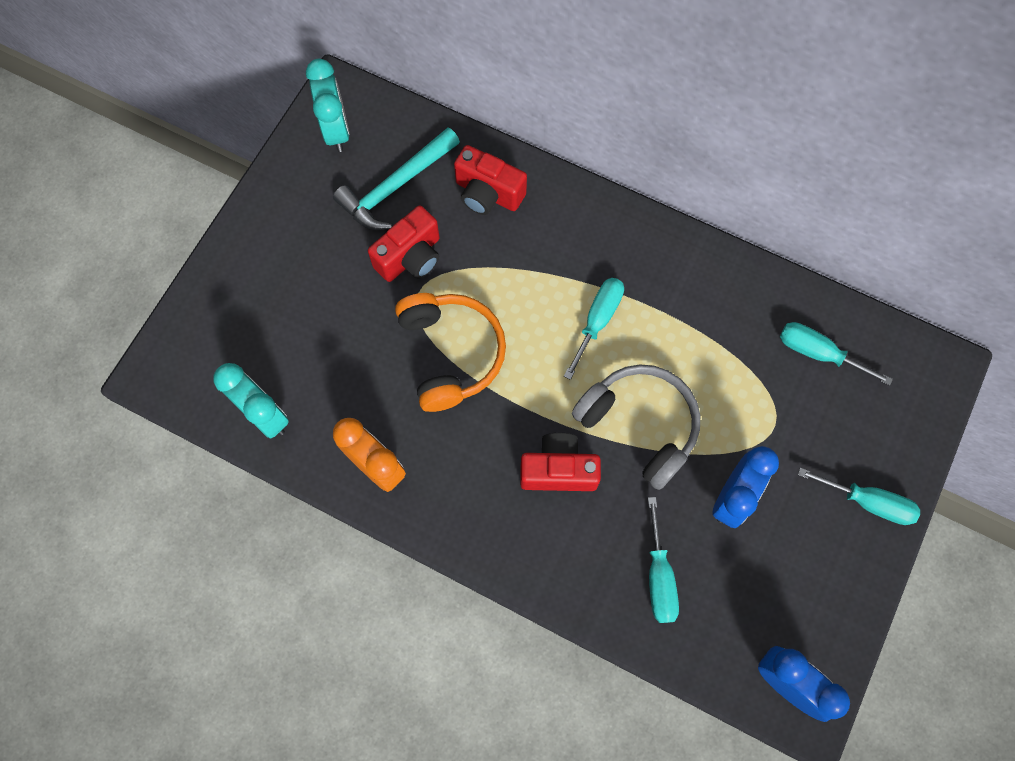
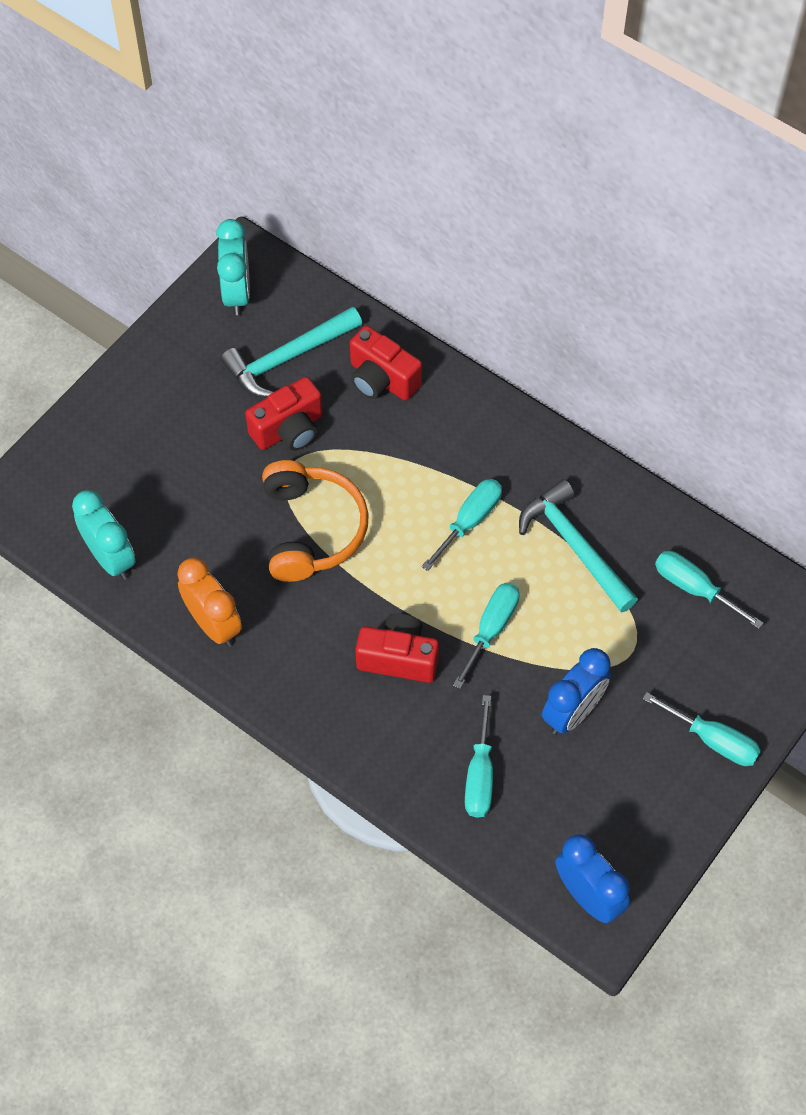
camera: 10 degrees right, 10 degrees down
(639, 425) = (491, 629): grey headphones -> turquoise screwdriver
(700, 329) = (575, 546): none -> turquoise hammer

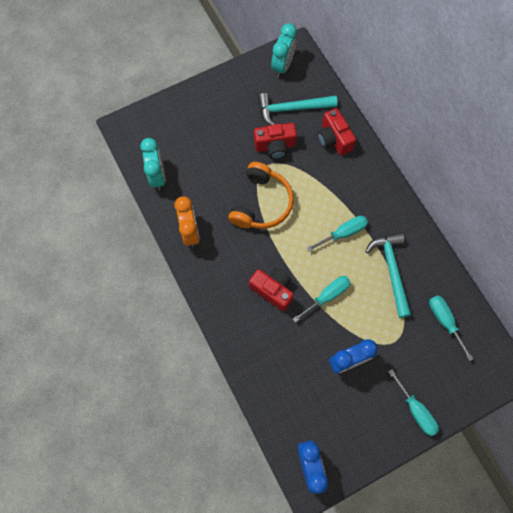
camera: 25 degrees right, 10 degrees up
(480, 775) = (284, 372): turquoise screwdriver -> none

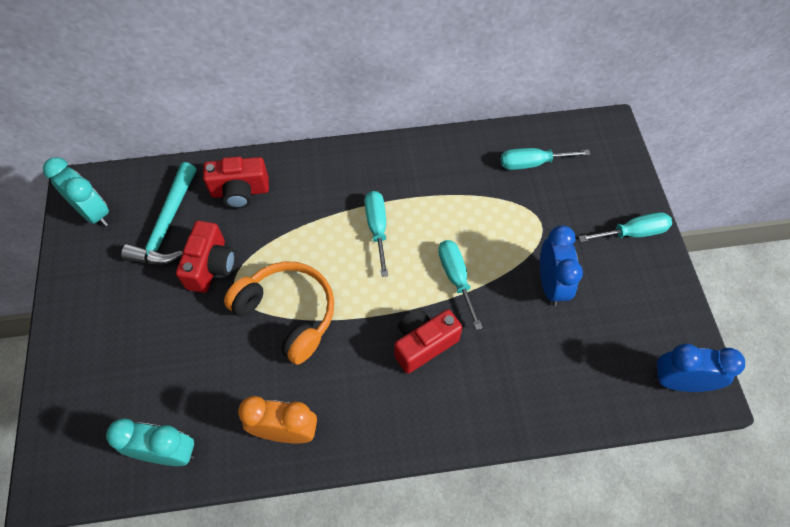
camera: 70 degrees left, 10 degrees down
(391, 270) = (448, 193): turquoise hammer -> none

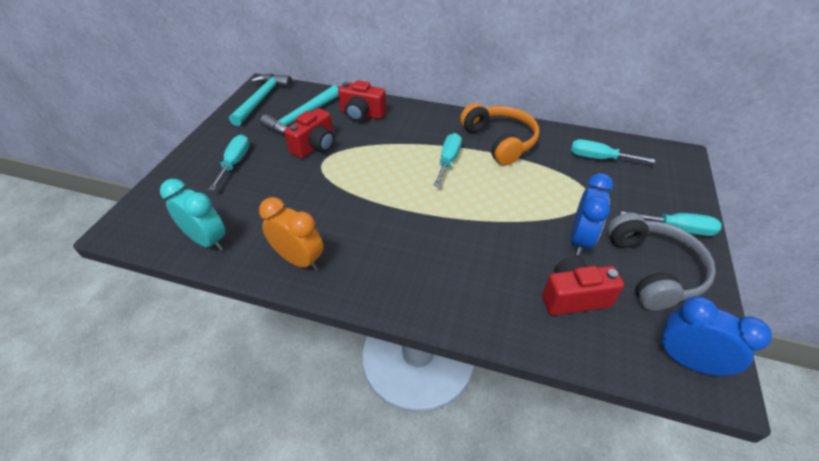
camera: 25 degrees right, 15 degrees down
(94, 213) = (262, 99): turquoise clock -> turquoise hammer
(288, 314) = (349, 189): orange headphones -> orange headphones (499, 141)
(423, 343) = (444, 242): red camera -> red camera (573, 297)
(456, 278) = (495, 209): turquoise screwdriver -> turquoise screwdriver (235, 163)
(625, 293) = (652, 270): none -> grey headphones

